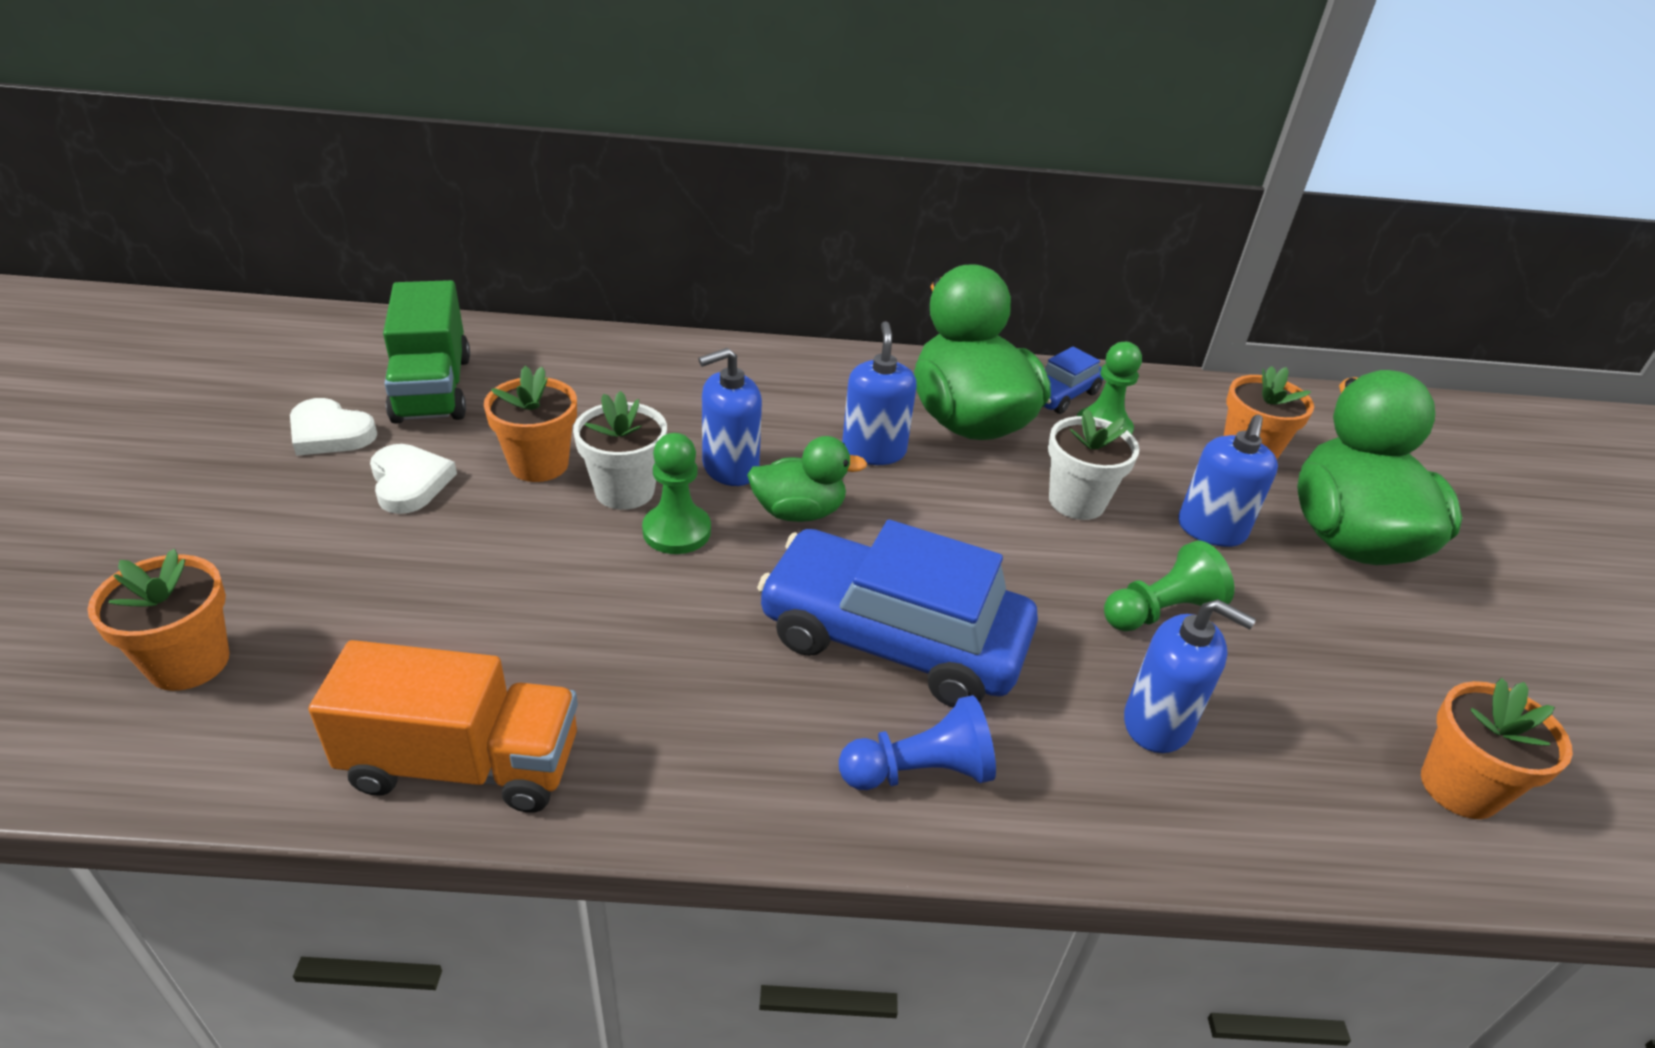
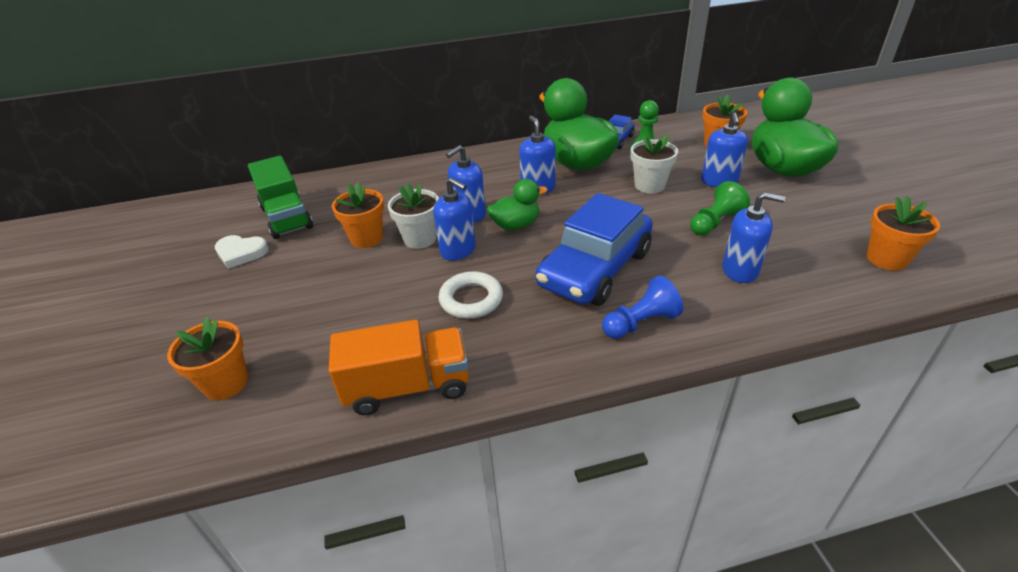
camera: 10 degrees left, 0 degrees up
(410, 482) = (300, 265): white heart -> none
(650, 632) = (471, 299): none -> white ring
(676, 531) = (458, 250): green pawn -> blue soap dispenser
(893, 638) = (595, 269): blue car -> blue car turned 60 degrees counterclockwise

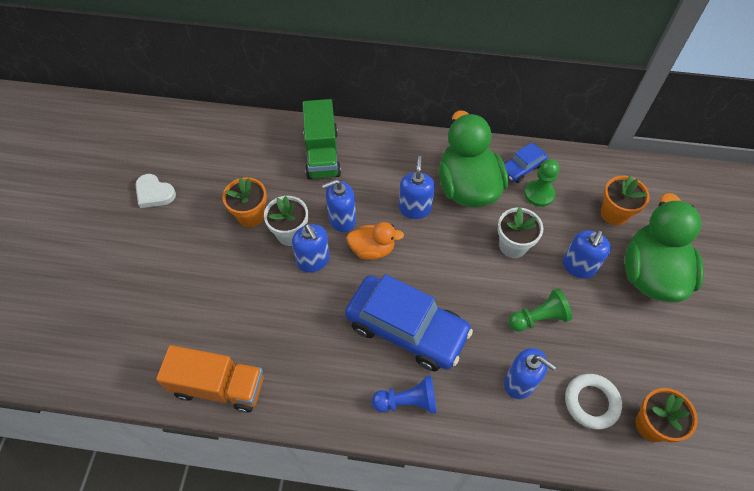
camera: 20 degrees right, 20 degrees up
(226, 383) = (107, 329): orange flower pot -> none
(286, 217) = (200, 162): green truck -> green truck (322, 154)
(471, 299) = (298, 320): white ring -> white ring (591, 402)
(516, 225) = (372, 249): green duck -> orange duck
(595, 269) = (406, 329): blue car -> blue car turned 120 degrees counterclockwise

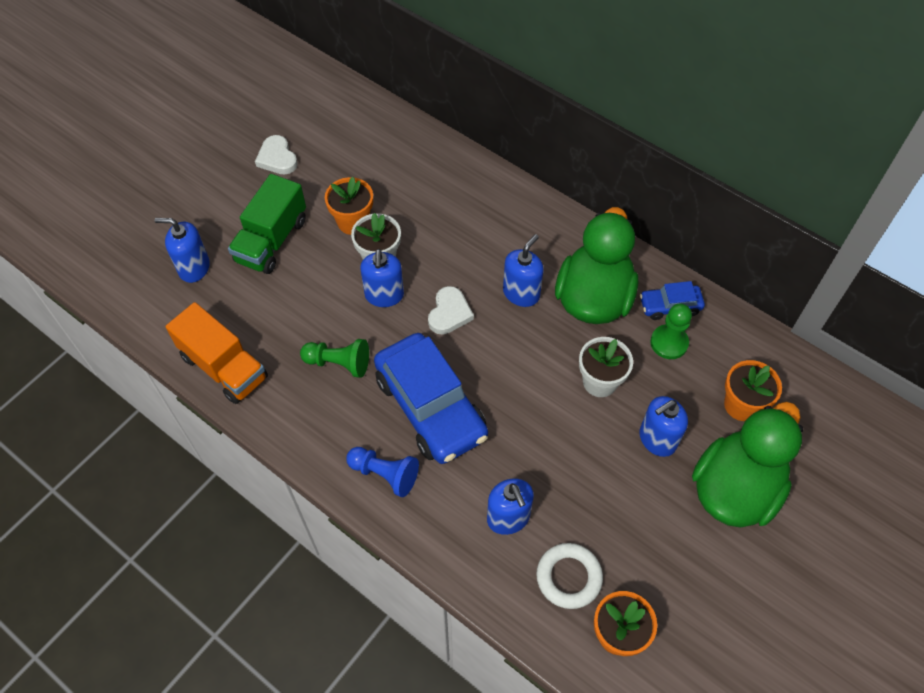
camera: 30 degrees right, 0 degrees up
(322, 154) = (463, 192): green truck -> green truck (271, 240)
(342, 219) = (439, 268): blue soap dispenser -> blue soap dispenser (194, 268)
(372, 249) = (449, 313): orange duck -> white heart
(538, 318) = (573, 467): green pawn -> green pawn (339, 363)

